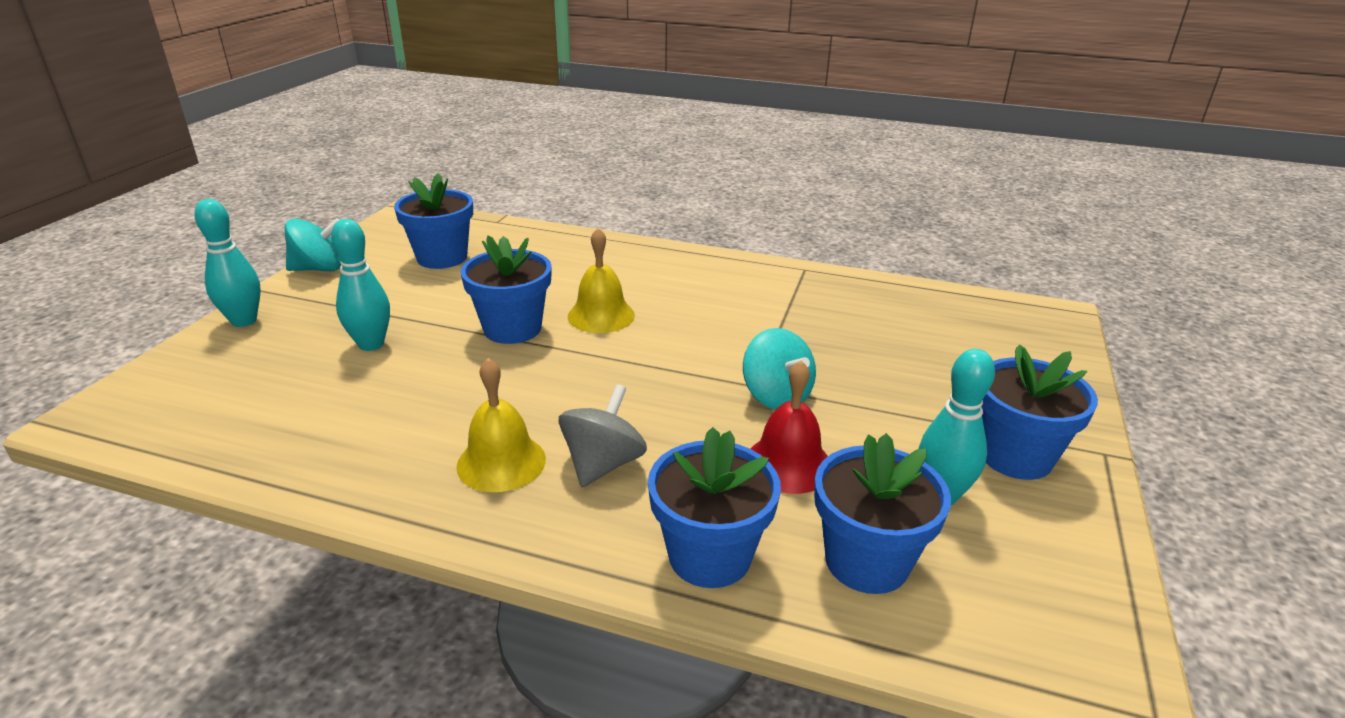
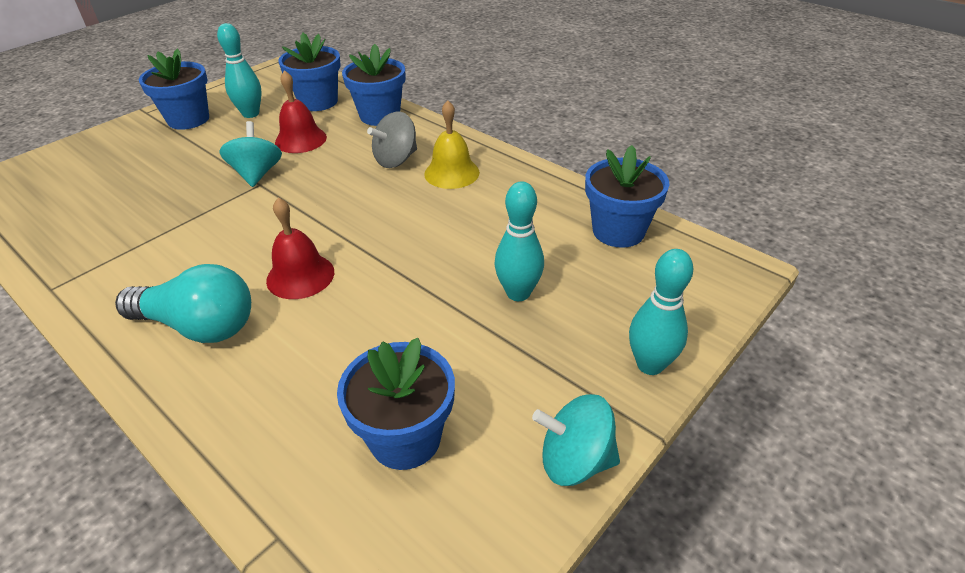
camera: 155 degrees left, 10 degrees up
(512, 329) = (387, 280): blue flower pot -> blue flower pot (618, 231)
(601, 315) = (300, 276): yellow bell -> red bell
(649, 273) = (199, 326): none -> turquoise light bulb

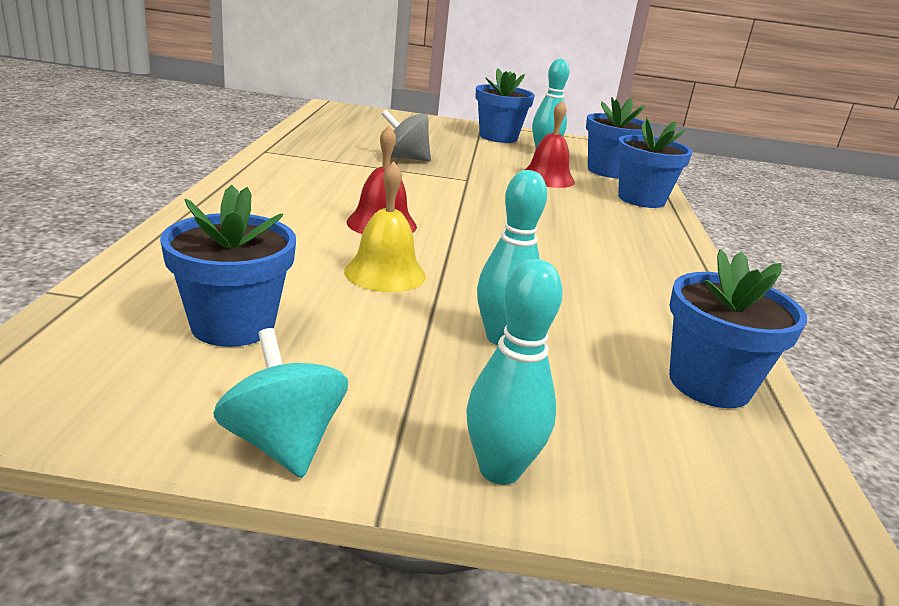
camera: 50 degrees right, 15 degrees down
(199, 326) = (280, 204): turquoise light bulb -> none
(257, 174) = (477, 175): turquoise spinning top -> none
(396, 160) = (594, 222): grey spinning top -> grey spinning top (405, 159)
(451, 173) = (624, 253): yellow bell -> yellow bell (385, 273)

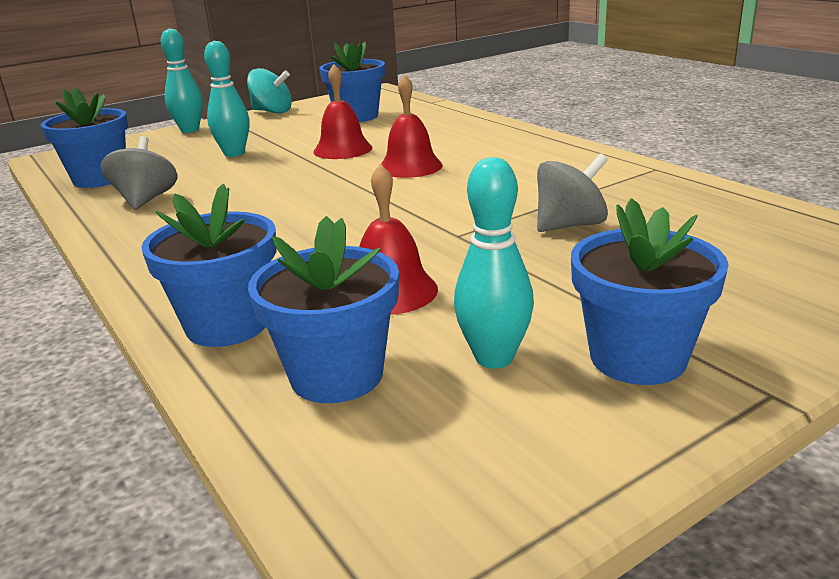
camera: 145 degrees right, 0 degrees up
(385, 273) = (343, 149): yellow bell -> red bell
(657, 309) = (146, 200): none -> grey spinning top

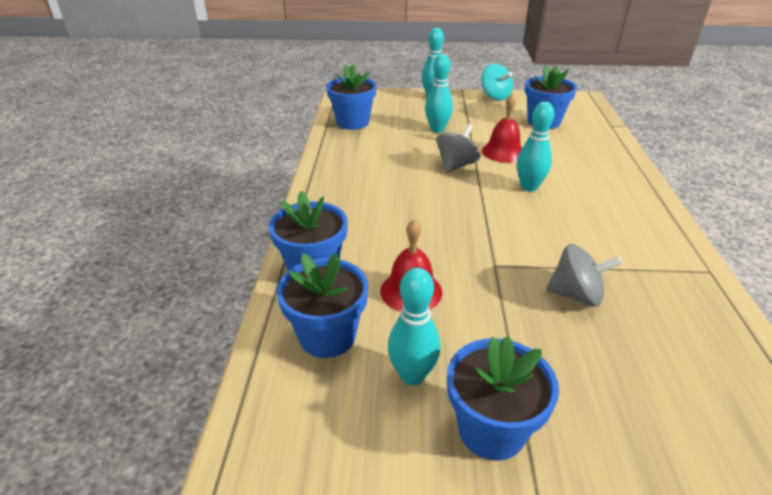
camera: 35 degrees right, 10 degrees up
(146, 200) = (359, 151): grey spinning top -> grey spinning top (456, 165)
(410, 166) = (529, 187): red bell -> turquoise bowling pin

